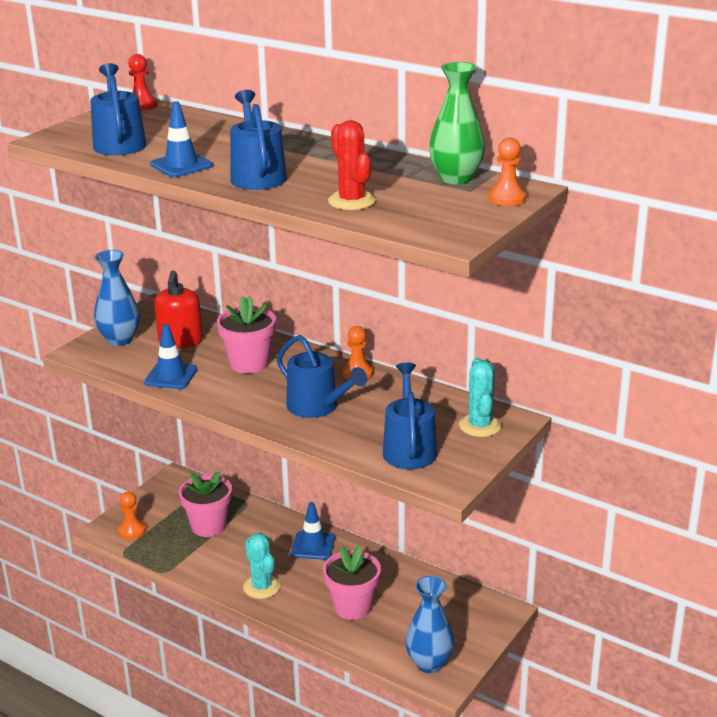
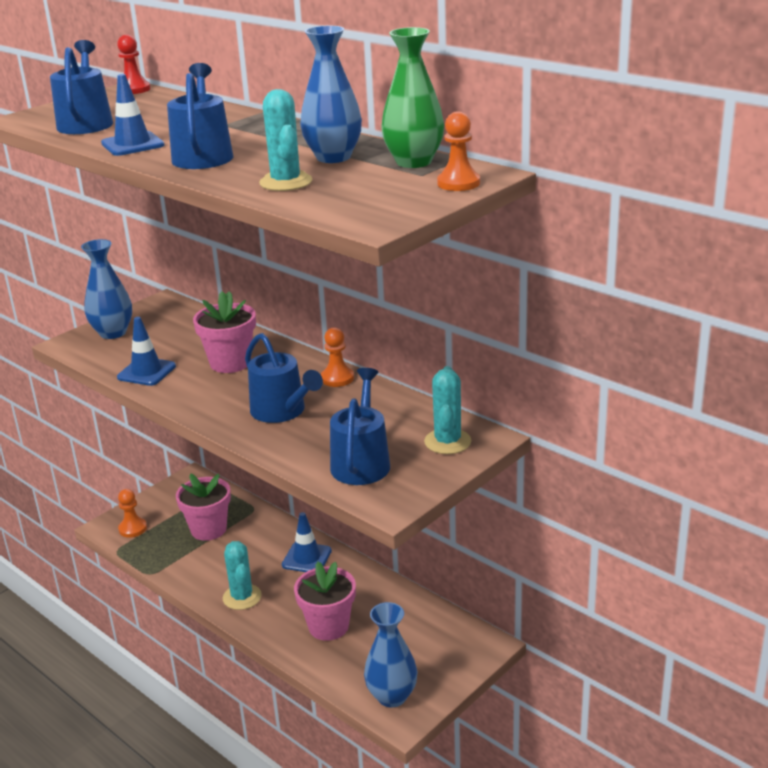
camera: 10 degrees right, 0 degrees up
(180, 341) = (171, 337): red soap dispenser -> none
(351, 201) = (286, 182): red cactus -> turquoise cactus
(380, 175) = (333, 157): none -> blue vase

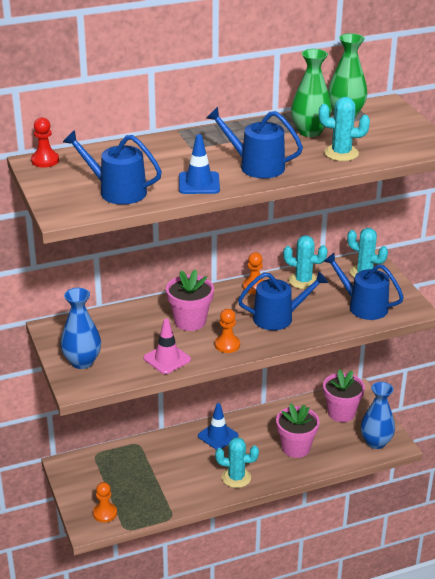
camera: 65 degrees left, 5 degrees up
(146, 372) = (167, 359): blue traffic cone -> pink traffic cone
(208, 529) = (142, 473): pink flower pot -> pink flower pot (341, 413)
(333, 157) = (310, 132): blue vase -> green vase
(382, 404) = (303, 281): none -> turquoise cactus
(458, 183) = (395, 113): orange pawn -> orange pawn (227, 345)

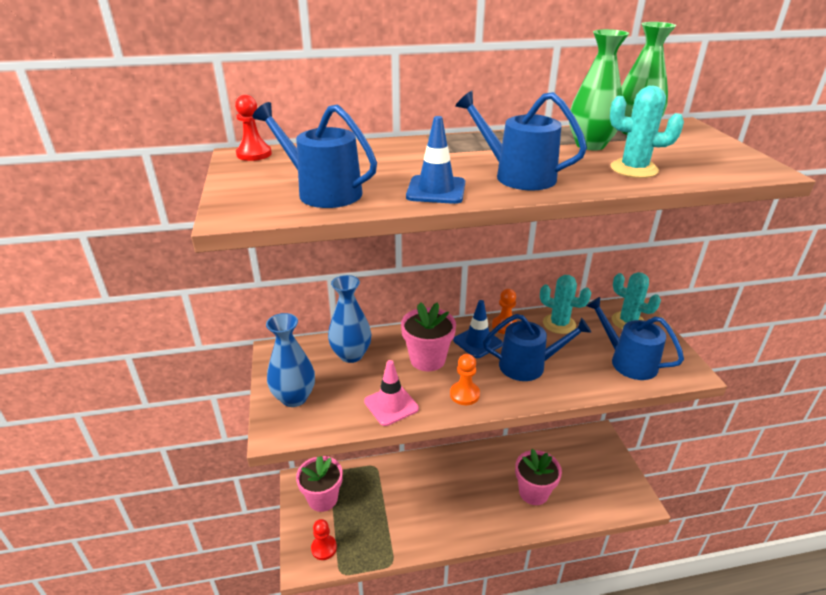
camera: 10 degrees right, 0 degrees up
(105, 513) = (324, 548): orange pawn -> red pawn
(218, 436) = (455, 467): blue traffic cone -> blue traffic cone (477, 342)
(236, 477) = (467, 521): turquoise cactus -> none
(341, 413) = (583, 456): pink flower pot -> pink flower pot (323, 498)
(376, 442) = (619, 497): blue vase -> blue vase (351, 355)

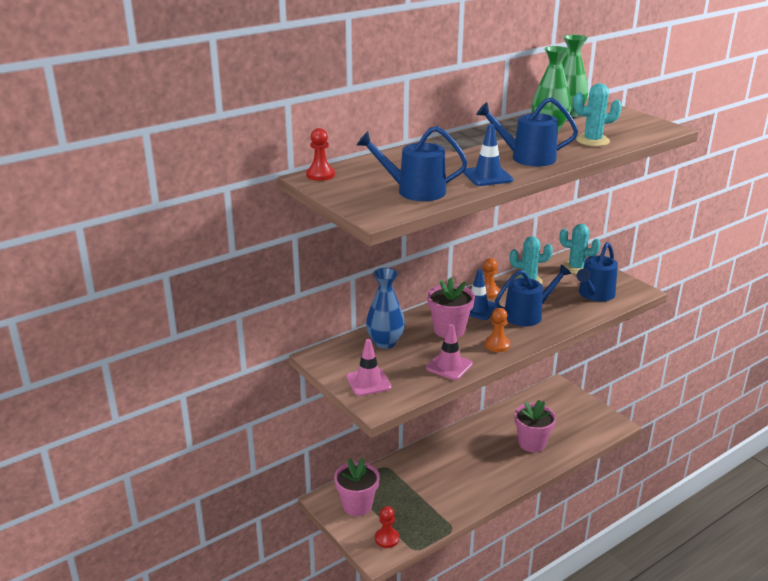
camera: 25 degrees left, 5 degrees down
(294, 397) = (368, 382): blue vase -> pink traffic cone
(628, 361) = (594, 294): blue watering can -> blue watering can turned 75 degrees counterclockwise

